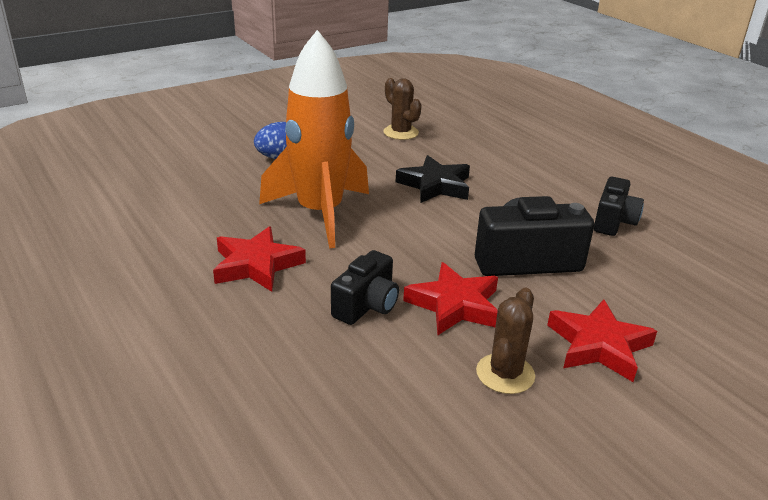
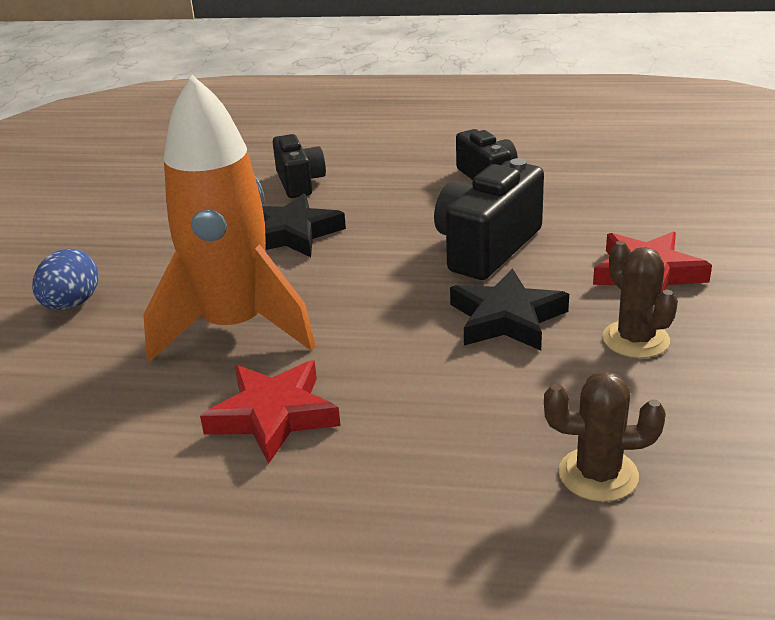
camera: 45 degrees left, 0 degrees up
(366, 305) = (444, 371): black camera -> black camera (299, 182)
(400, 132) = (157, 205): brown cactus -> brown cactus (598, 475)
(455, 305) = (507, 318): red star -> black star

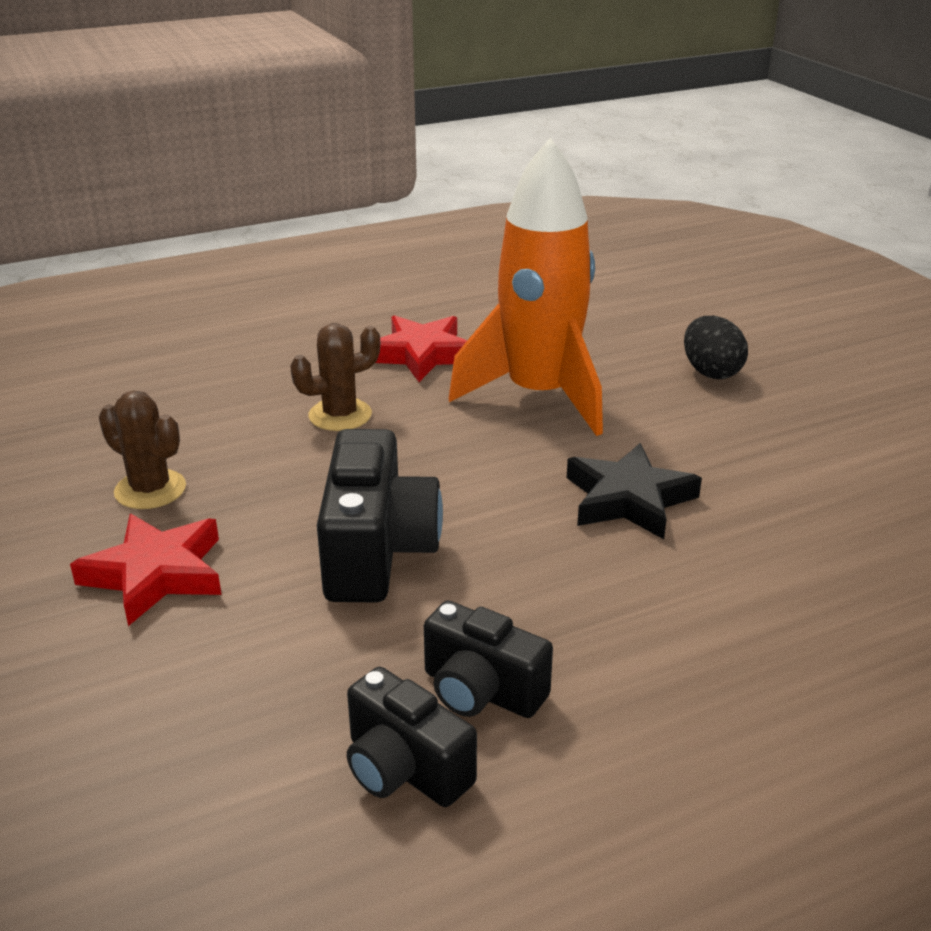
camera: 145 degrees right, 0 degrees up
(71, 304) = (711, 372): blue egg -> black egg
(299, 182) = (742, 581): black camera -> black camera (405, 769)
(507, 318) = (293, 474): black star -> none
(598, 475) = (153, 386): brown cactus -> brown cactus (340, 415)

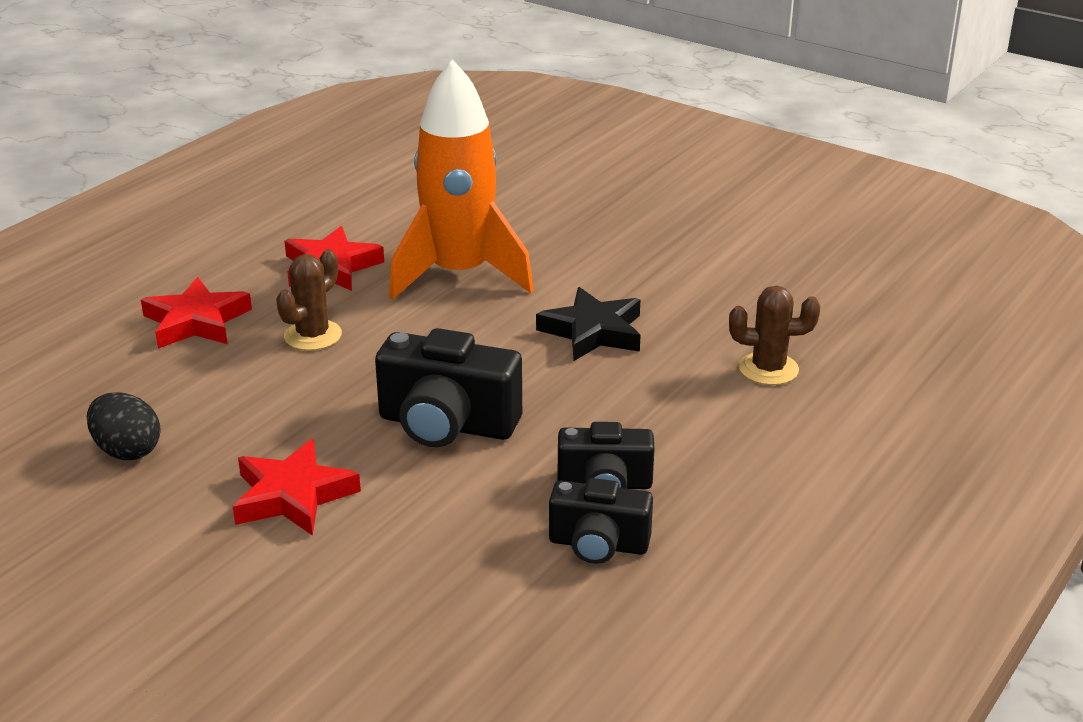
camera: 30 degrees left, 0 degrees up
(150, 490) = (215, 440): brown cactus -> brown cactus (768, 369)
(254, 371) = (196, 321): none -> red star
(377, 552) = (447, 425): black camera -> black camera turned 135 degrees clockwise
(711, 372) = (573, 220): black egg -> black egg (127, 451)

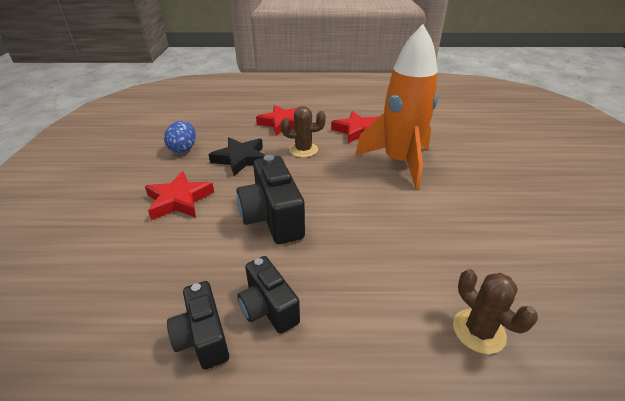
camera: 55 degrees right, 5 degrees up
(127, 451) = (183, 149): black egg -> blue egg
(593, 332) = (411, 227): black star -> black star (240, 159)

